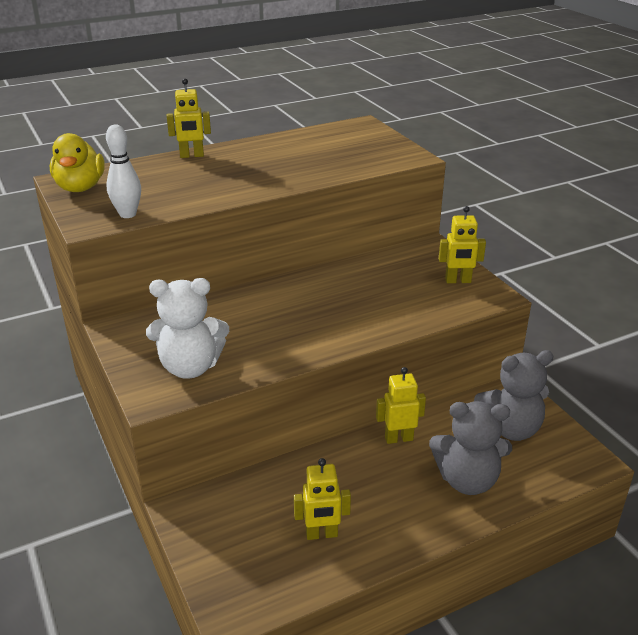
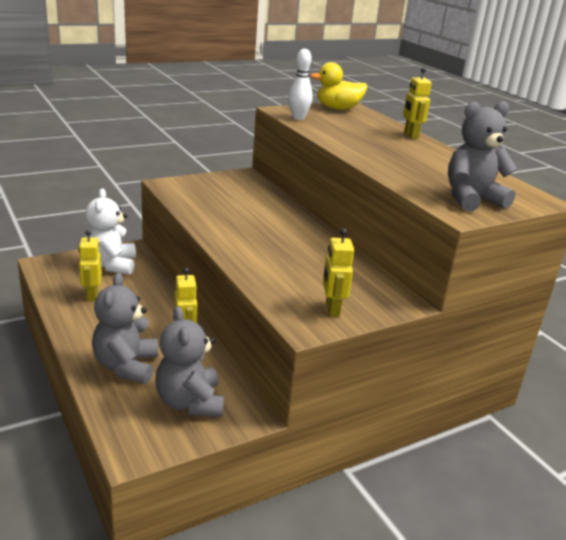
camera: 85 degrees right, 5 degrees down
(190, 367) = (197, 194): white teddy bear -> white teddy bear (111, 265)
(374, 149) = (471, 199): none -> grey teddy bear

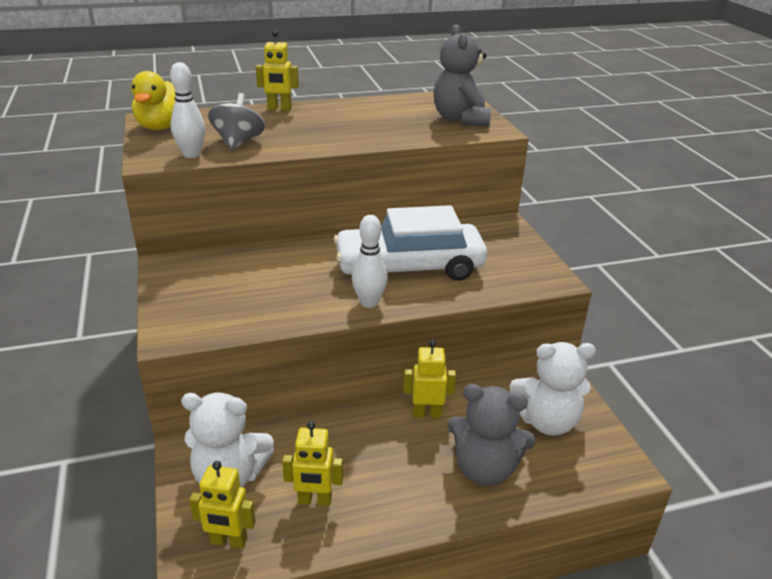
camera: 75 degrees left, 5 degrees up
(190, 402) = (546, 421): grey teddy bear -> white teddy bear
(226, 240) = (369, 303): none -> white bowling pin
(288, 254) = (409, 267): none -> white car
(330, 127) = (238, 143): none -> grey spinning top
(332, 309) = (520, 261): yellow robot -> yellow robot (228, 541)

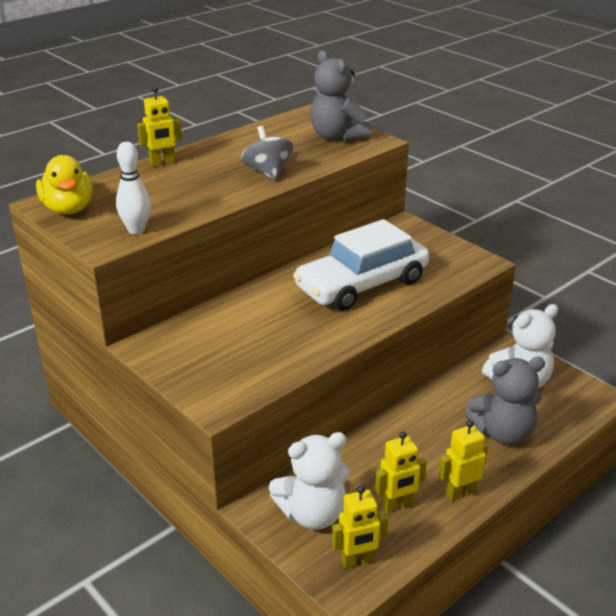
camera: 25 degrees left, 0 degrees up
(238, 143) = (166, 207): grey spinning top -> grey spinning top (268, 172)
(369, 303) = (358, 324): white bowling pin -> none
(427, 413) = (427, 407): yellow robot -> yellow robot (460, 492)

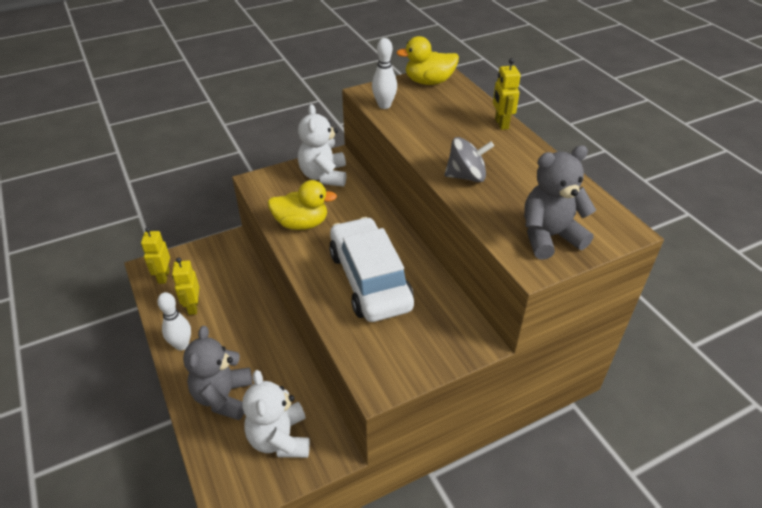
camera: 105 degrees right, 10 degrees up
(294, 345) = (301, 224): none -> yellow duck
(313, 514) = (212, 264): white teddy bear -> white teddy bear (324, 176)
(460, 492) = (182, 345): yellow robot -> white bowling pin

